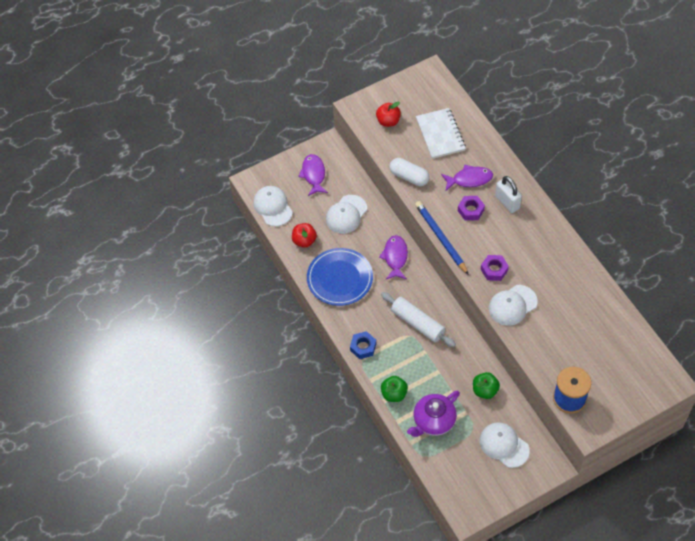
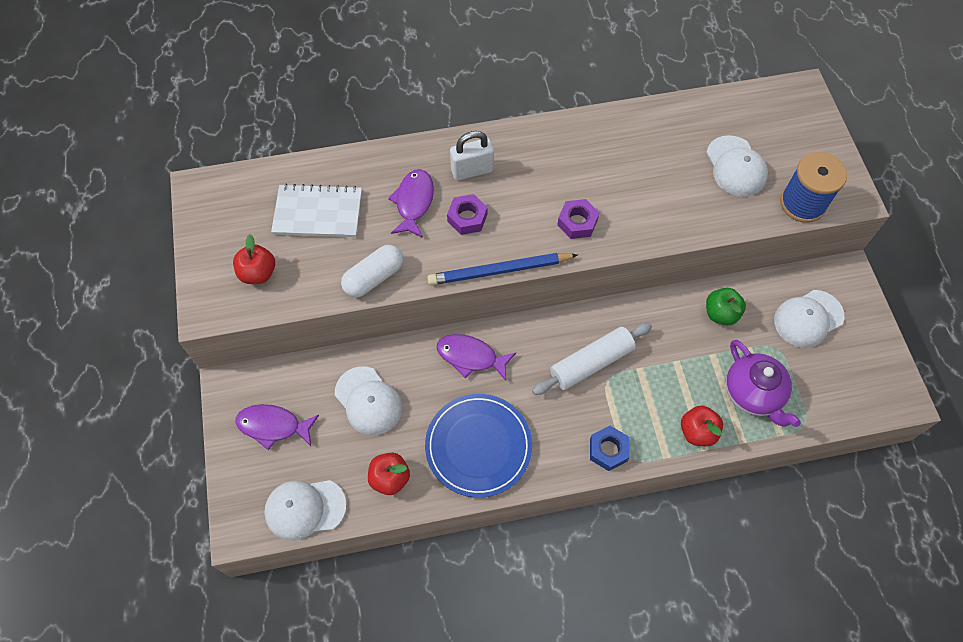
camera: 75 degrees left, 5 degrees up
(394, 394) = (697, 432): green apple -> red apple
(512, 305) = (641, 219): white cap -> white cap (736, 166)

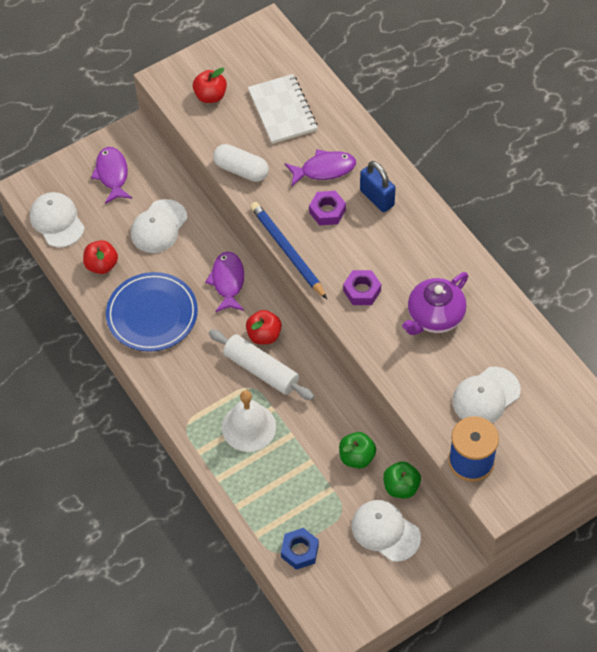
camera: 70 degrees right, 5 degrees down
(472, 170) = (377, 198): white padlock -> blue padlock
(608, 450) = (187, 407): blue nut -> blue nut (299, 551)
(654, 398) = (249, 427): none -> white bell
(697, 432) = (231, 469): red apple -> red apple (264, 335)
(753, 393) = (287, 503): purple teapot -> purple teapot (434, 316)
(764, 288) = (401, 487): none -> green apple

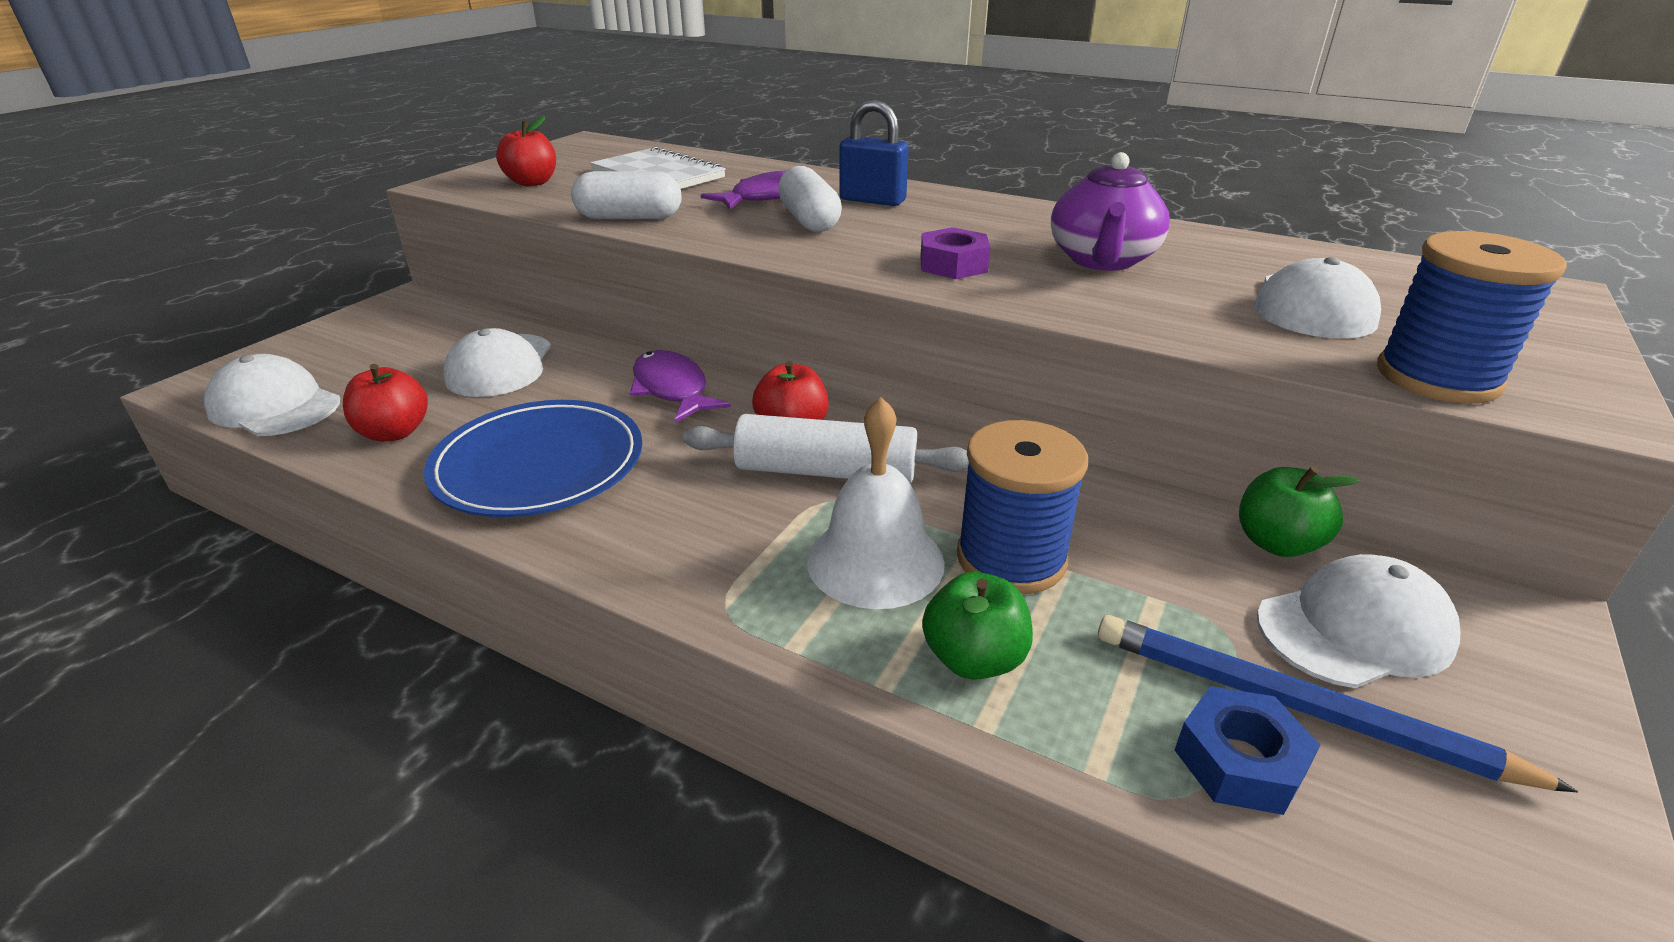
camera: 30 degrees left, 25 degrees down
(112, 174) = (383, 338): purple fish -> none
(287, 251) = (780, 259): blue pencil -> blue pencil (1299, 707)
(297, 448) = (1011, 558): none -> blue spool
(327, 211) = (809, 220): purple nut -> white capsule
(357, 457) = (1140, 529): green apple -> green apple (974, 659)
(385, 531) = (1355, 629): white cap -> white cap turned 150 degrees clockwise

